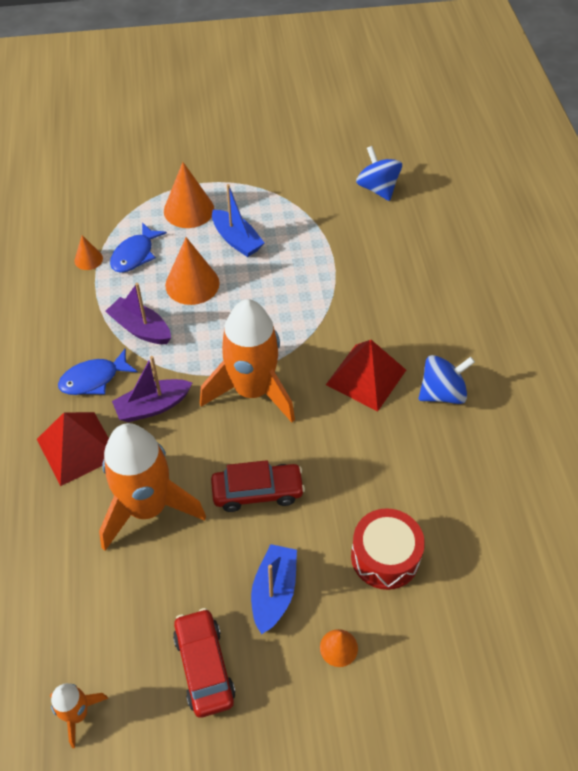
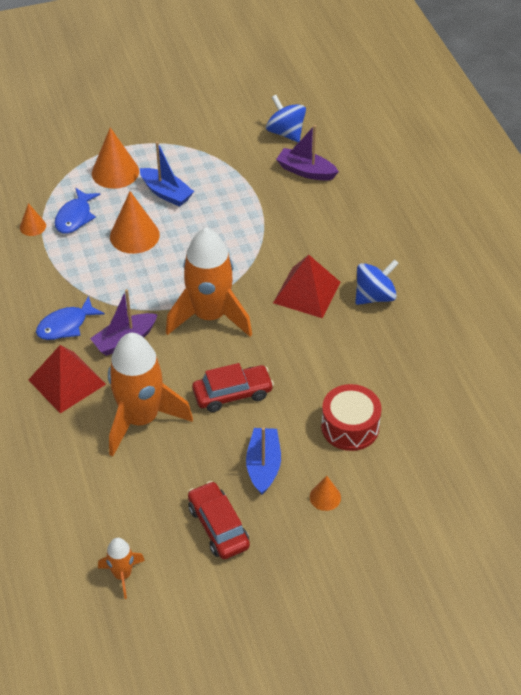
camera: 10 degrees left, 5 degrees down
(140, 328) = (97, 279): purple boat -> purple boat (306, 171)

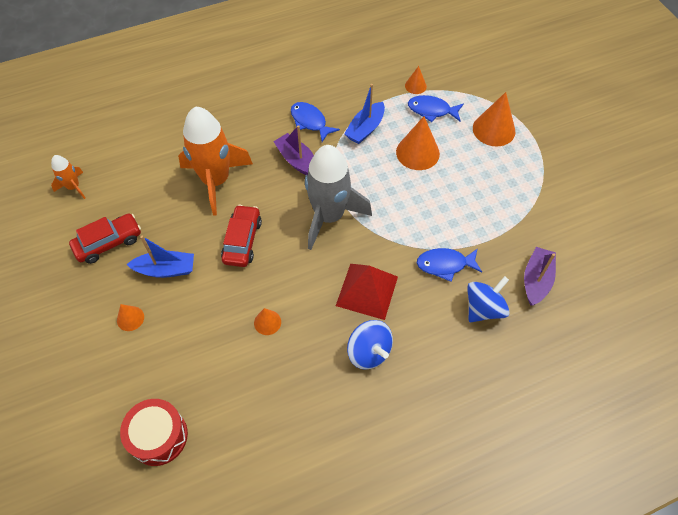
camera: 85 degrees right, 10 degrees up
(66, 382) = (252, 130): red pyramid -> none
(166, 193) = (475, 169): blue boat -> blue boat (365, 129)
(210, 316) = (329, 216): orange rocket -> grey rocket
(232, 394) = (242, 241): red car -> red car turned 150 degrees counterclockwise
(282, 231) = (445, 265): none -> blue fish
(285, 133) = (590, 258): blue spinning top -> blue spinning top (483, 308)
(337, 373) = (267, 322): none -> orange cone
(350, 427) = (205, 335): red drum -> red drum (158, 436)

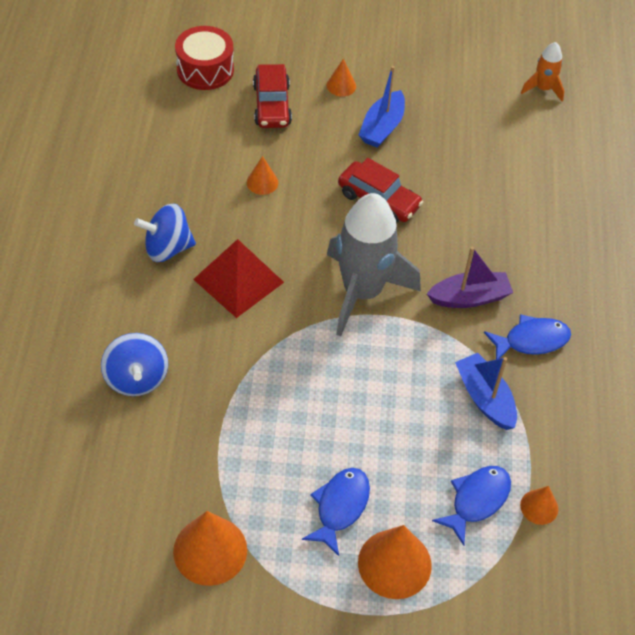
camera: 115 degrees right, 5 degrees down
(108, 243) = (446, 95): red car -> red car (272, 105)
(216, 181) = (482, 208): orange rocket -> none
(417, 152) = (407, 438): orange cone -> orange cone (210, 550)
(445, 265) = (218, 372): blue fish -> blue fish (340, 507)
(536, 280) = (130, 456): purple boat -> none

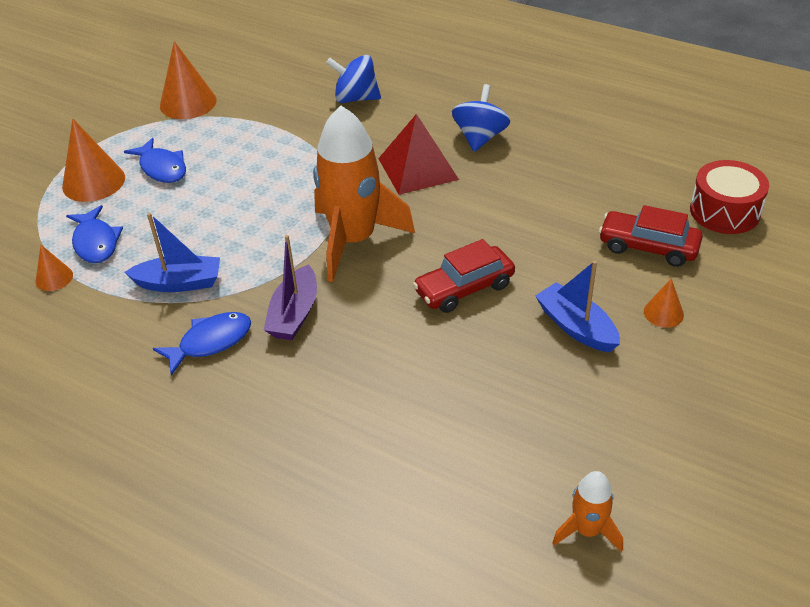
camera: 120 degrees right, 10 degrees down
(262, 182) = (533, 212): orange cone -> none
(362, 292) = (354, 240): grey rocket -> orange rocket
(531, 340) = (210, 342): blue fish -> blue fish turned 135 degrees counterclockwise

